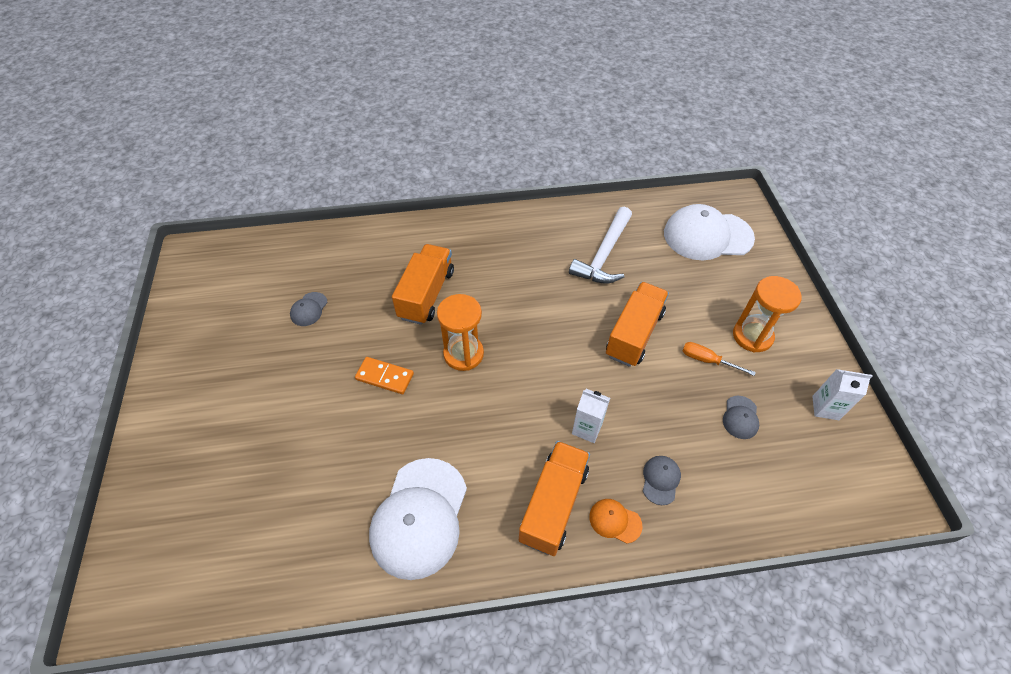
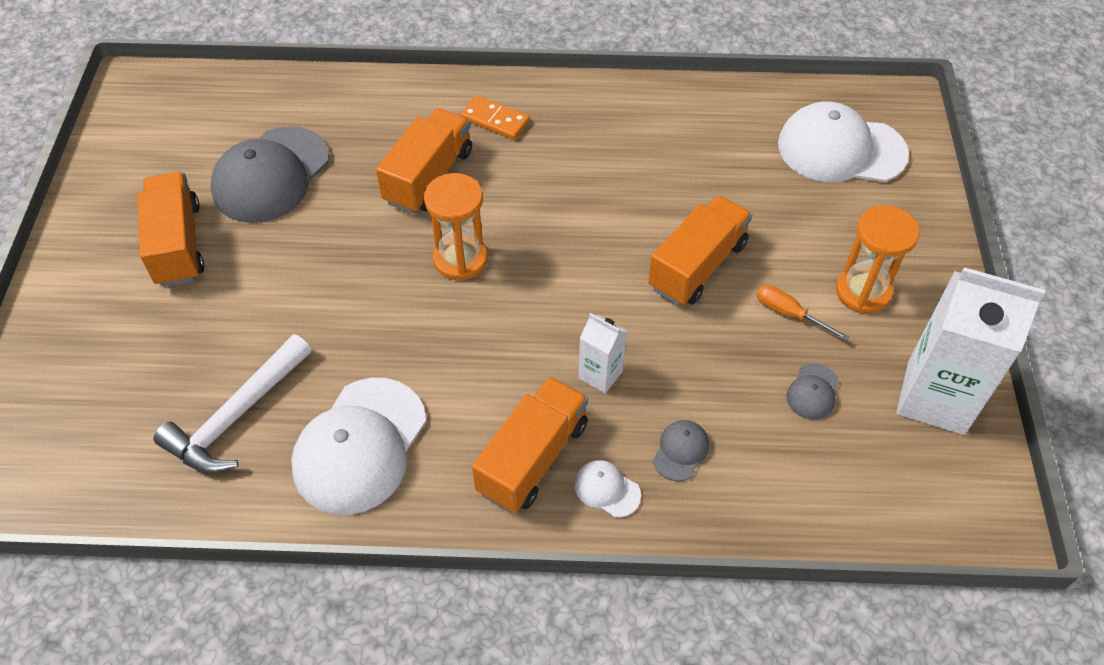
camera: 10 degrees right, 0 degrees up
(246, 374) = (177, 244): none -> orange truck
(309, 309) = (271, 175): grey cap -> grey cap, size x2.29
(385, 377) = (352, 273): orange domino -> orange domino (495, 120)
(604, 255) = (684, 157): white hammer -> white hammer (236, 416)
(615, 521) = (607, 489): orange cap -> white cap
(825, 408) = (935, 397): white carton -> white carton, size x2.06

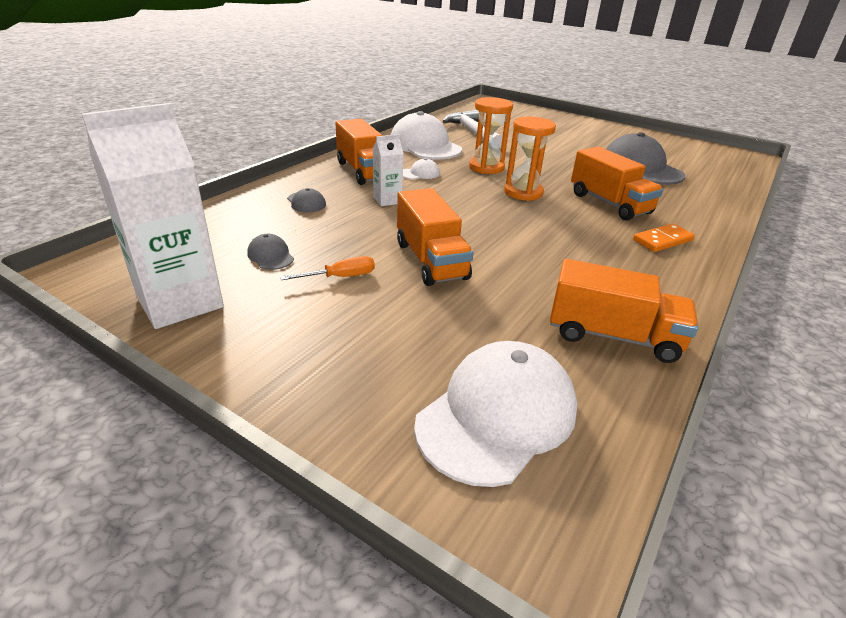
camera: 120 degrees right, 20 degrees down
(177, 244) = (597, 142): orange truck -> orange truck (613, 336)
(607, 489) = (318, 179): white cap -> white cap (420, 173)
(863, 291) = (311, 322): orange hourglass -> orange hourglass (486, 167)

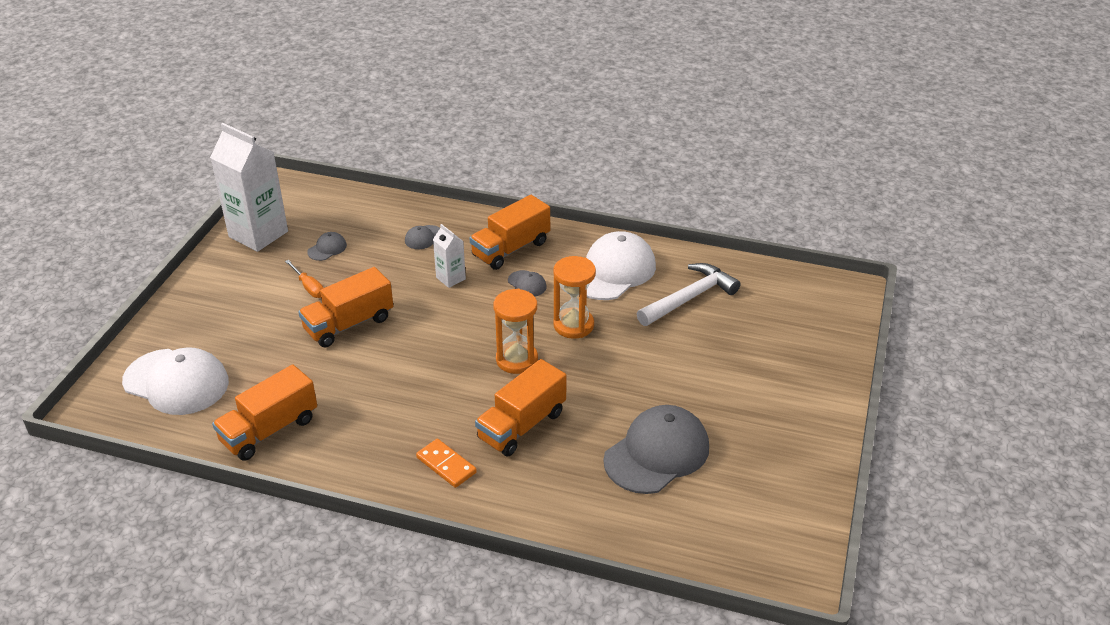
camera: 75 degrees right, 5 degrees up
(420, 173) = (527, 284): white cap -> grey cap
(613, 336) = (269, 430): orange truck -> orange truck turned 45 degrees clockwise

